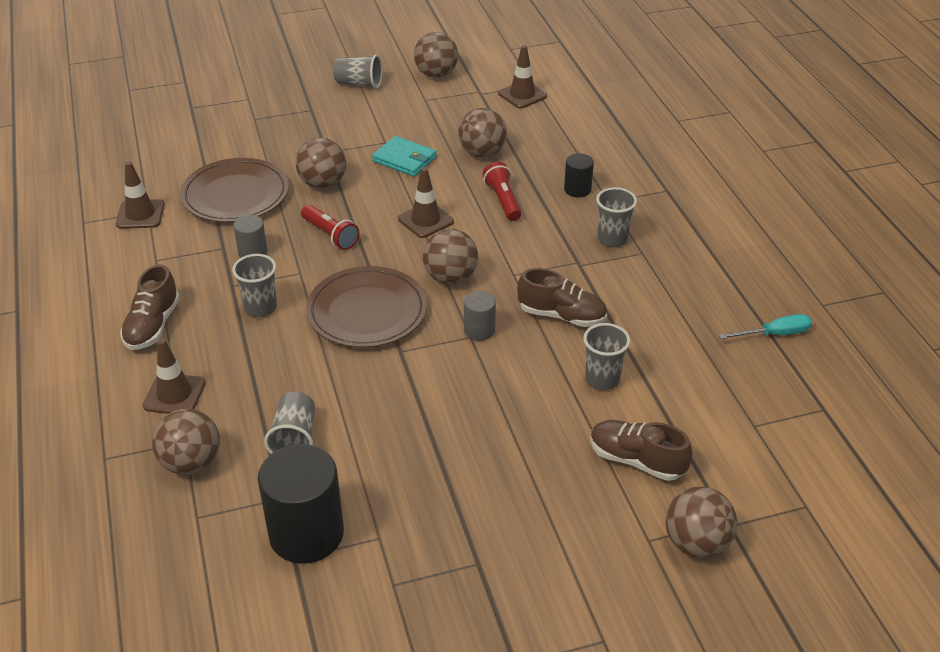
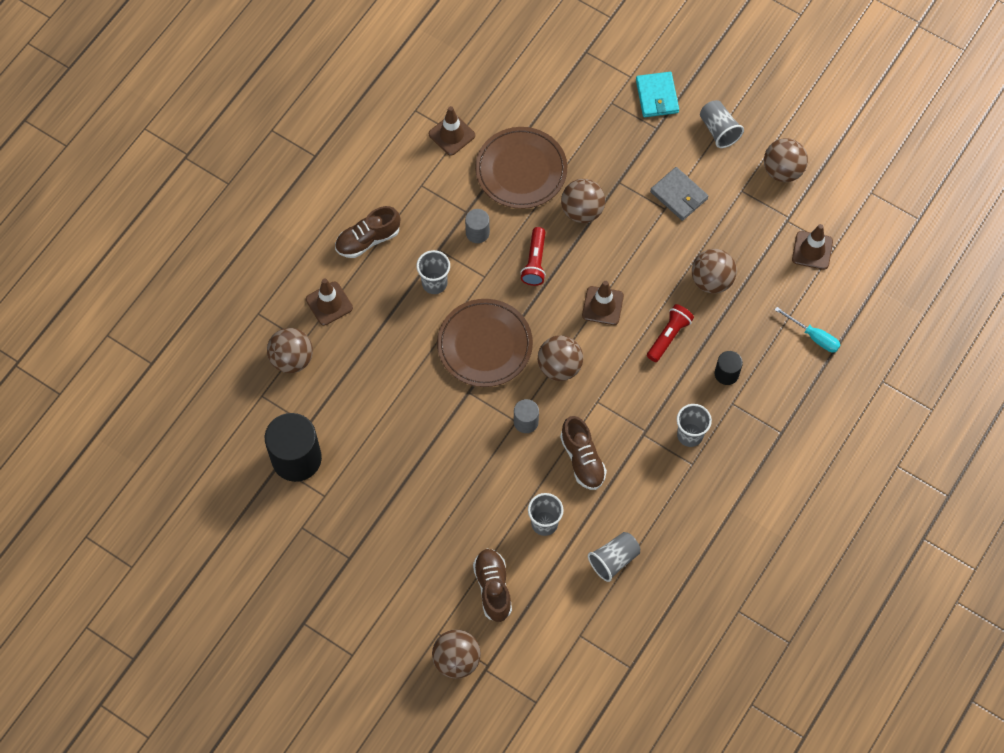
camera: 50 degrees right, 25 degrees up
(294, 438) = (353, 395): grey cup -> grey cup (614, 560)
(384, 129) = (679, 195): none -> grey wallet
(404, 159) = (657, 237): turquoise wallet -> turquoise wallet (657, 96)
(774, 334) = (679, 598): turquoise screwdriver -> turquoise screwdriver (813, 336)

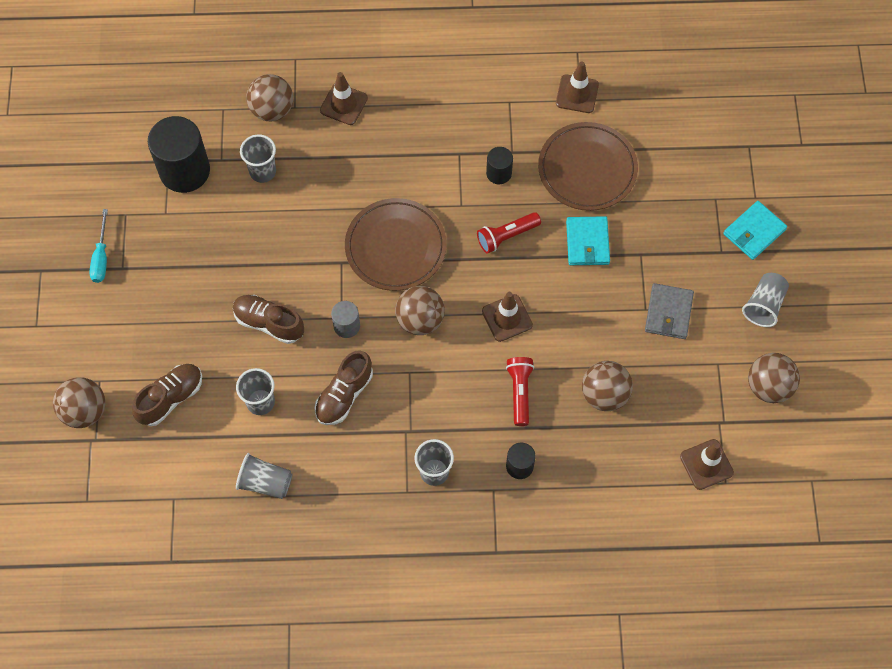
camera: 55 degrees right, 0 degrees up
(368, 240) = (425, 95): brown shoe -> brown shoe (269, 323)
(434, 283) = (424, 171): grey cup -> grey cup (263, 171)
(477, 233) = (499, 173): grey cylinder -> black cylinder
(582, 211) = (587, 242): brown ball -> turquoise wallet
(668, 336) = (519, 392): red flashlight -> red flashlight turned 90 degrees counterclockwise
(813, 336) = (617, 521): turquoise screwdriver -> turquoise screwdriver (101, 257)

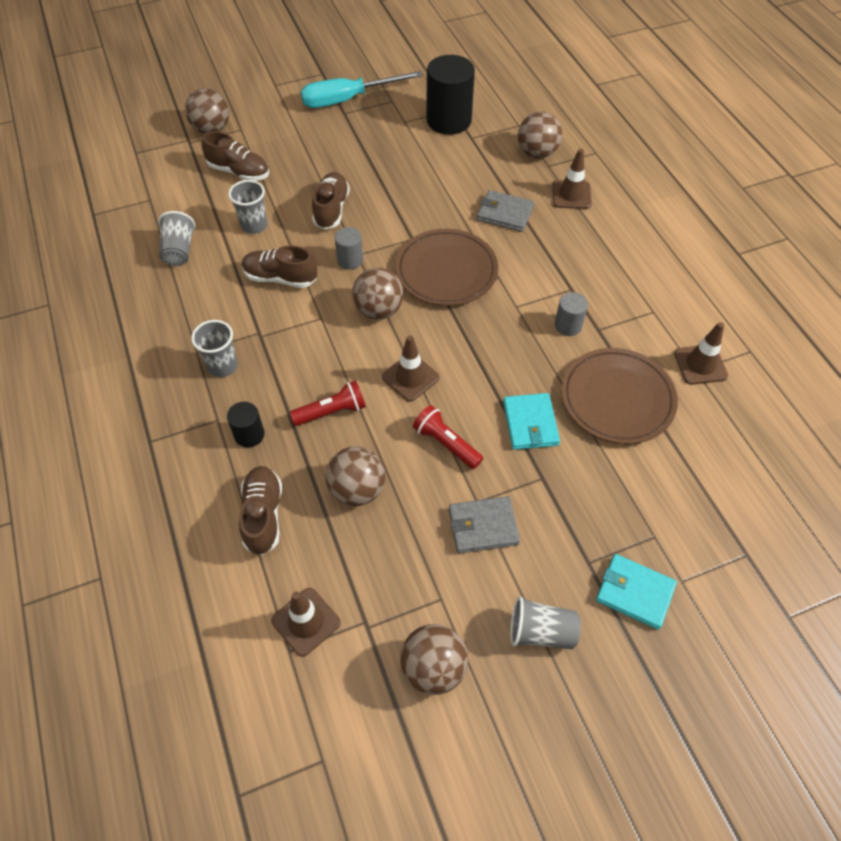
camera: 70 degrees right, 10 degrees down
(101, 257) = (348, 99): turquoise screwdriver -> turquoise screwdriver, size x1.84
(263, 171) = (474, 164): grey cup -> none
(343, 170) = (505, 213): none -> grey wallet
(499, 173) = (568, 325): black cylinder -> grey cylinder
(506, 236) = (501, 351): red flashlight -> red flashlight (446, 443)
(587, 242) = (530, 423): turquoise wallet -> turquoise wallet turned 75 degrees counterclockwise
(604, 473) = (263, 515): none -> brown shoe

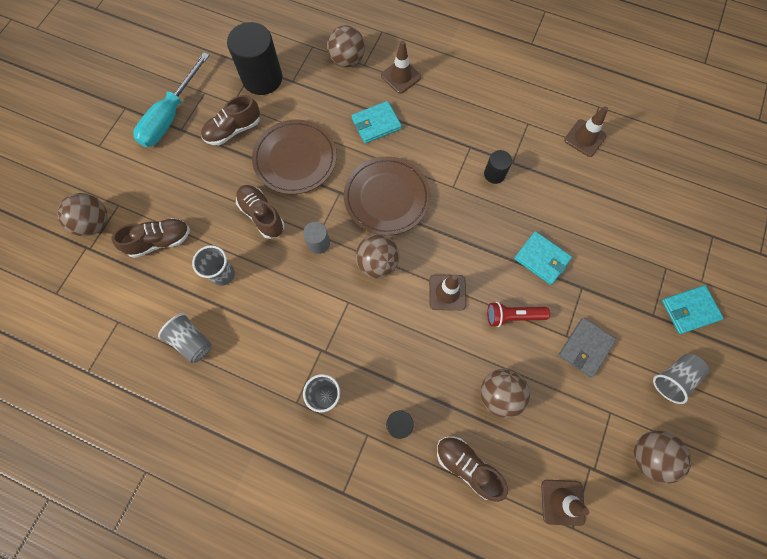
camera: 45 degrees left, 15 degrees up
(280, 278) = (288, 298): brown shoe -> brown shoe (233, 130)
(332, 411) = (428, 360): red flashlight -> none
(505, 213) = (376, 124): grey wallet -> turquoise wallet
(568, 325) = (494, 174): grey cylinder -> black cylinder
(617, 398) = (567, 199): brown plate -> brown plate (295, 159)

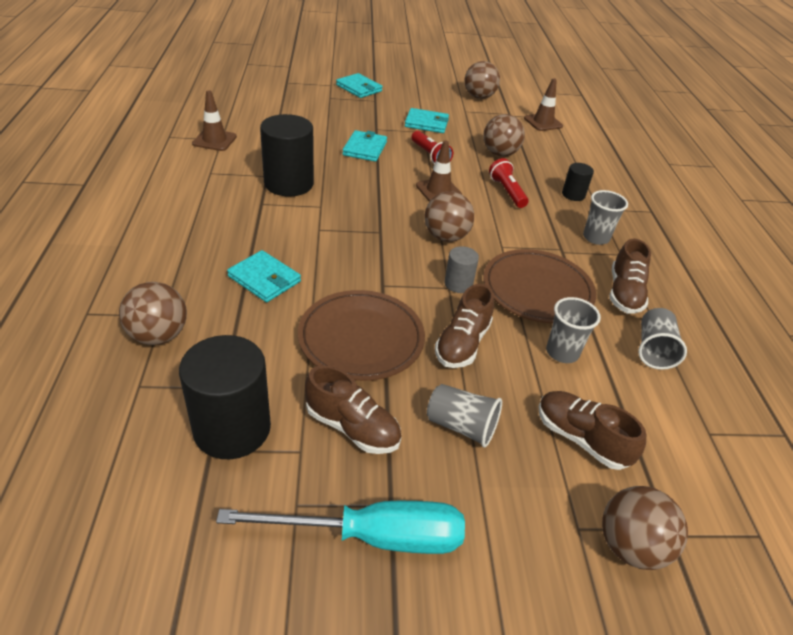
camera: 120 degrees left, 30 degrees down
(386, 198) = (365, 247): brown plate -> brown plate (537, 290)
(401, 76) = (173, 275): brown traffic cone -> none
(425, 357) = (507, 192): none -> red flashlight
(467, 466) = (565, 160): brown shoe -> brown shoe (624, 293)
(494, 174) = (289, 184): black cylinder -> black cylinder, size x2.00
(585, 348) = (426, 123): grey wallet -> turquoise wallet
(673, 378) = (417, 91): grey cup -> grey cup (461, 426)

